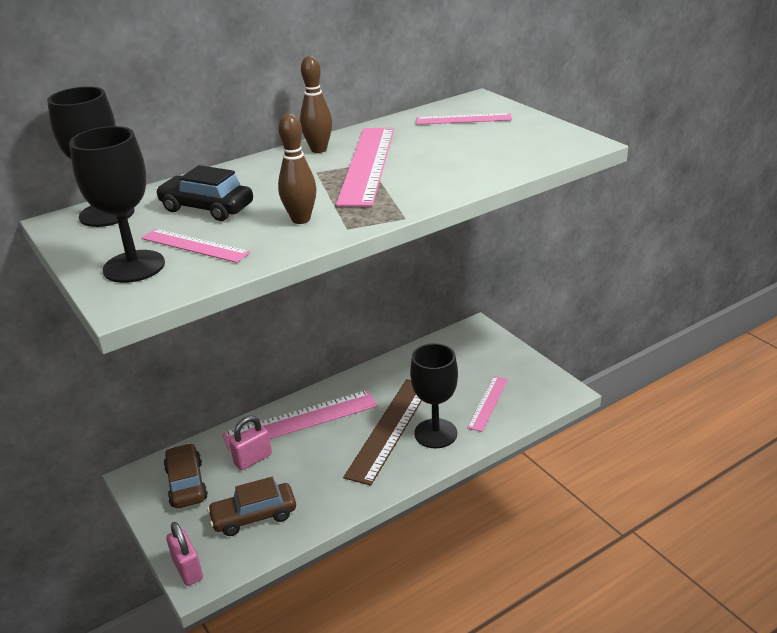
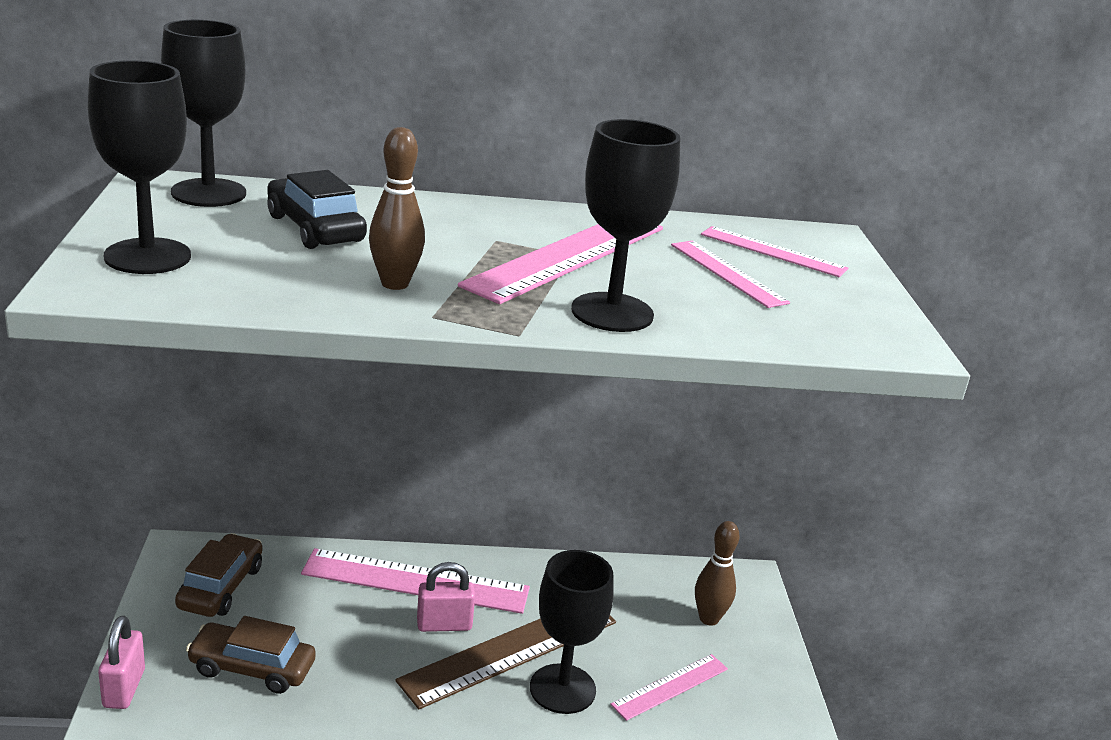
camera: 25 degrees right, 5 degrees down
(194, 245) = (240, 262): pink ruler -> pink ruler (727, 273)
(253, 459) = (317, 599): pink padlock -> pink padlock (444, 625)
(318, 149) = (536, 217): brown bowling pin -> brown bowling pin (709, 618)
(433, 186) = (612, 312): none -> black goblet

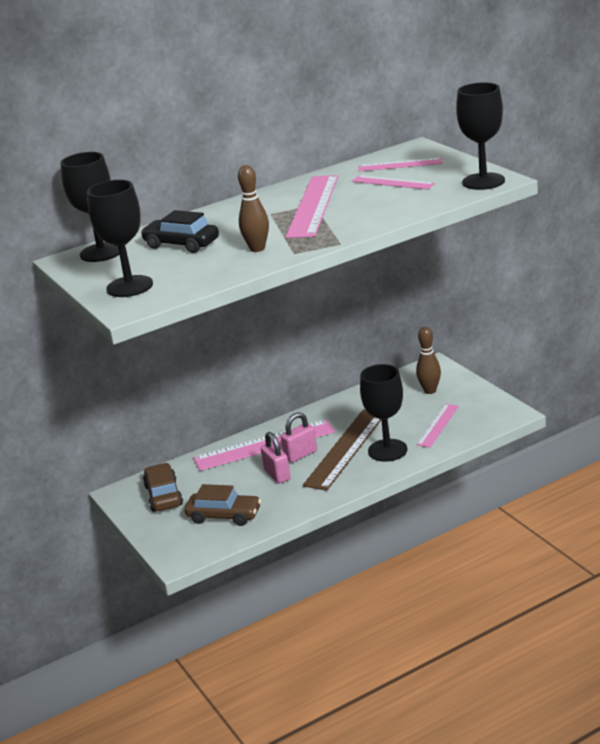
camera: 20 degrees left, 0 degrees up
(124, 688) = (169, 553): pink padlock -> pink padlock (277, 475)
(252, 668) = (224, 516): brown car -> brown car turned 150 degrees counterclockwise
(612, 312) = (366, 219): black goblet -> black goblet (483, 181)

